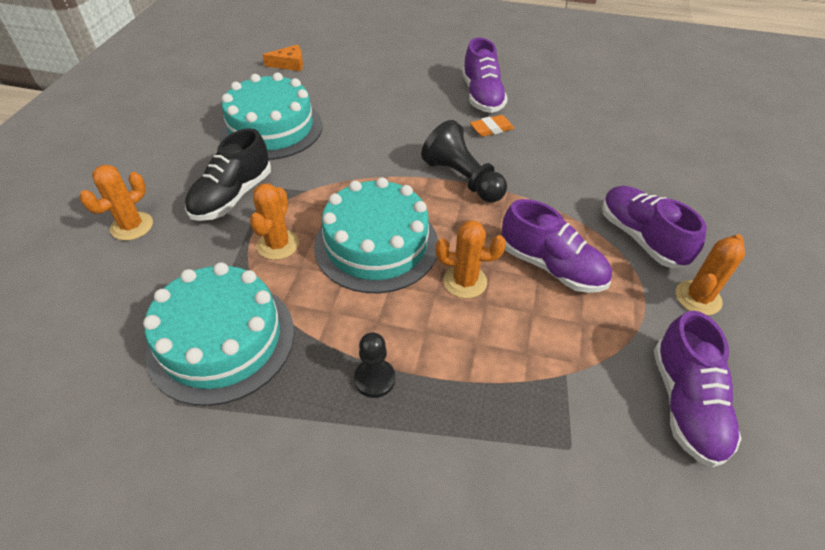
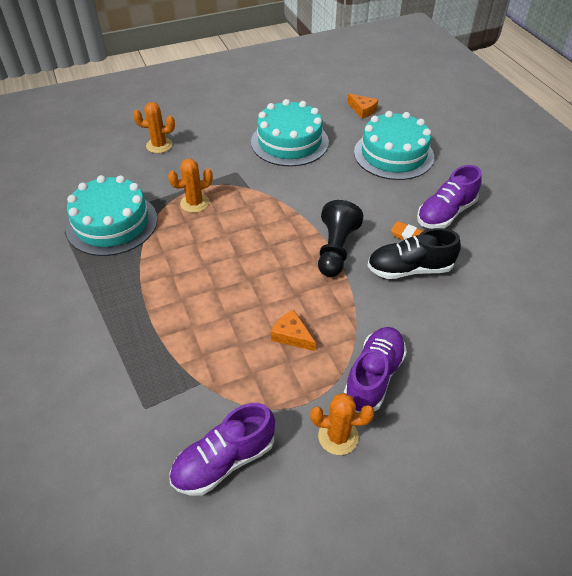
camera: 55 degrees right, 0 degrees up
(232, 196) = (215, 164): black shoe -> black shoe (409, 269)
(374, 379) = (131, 295): black pawn -> none
(376, 245) = (232, 242): turquoise cake -> turquoise cake (393, 154)
(465, 281) = (237, 298): orange cactus -> none
(551, 266) = (291, 335): purple shoe -> orange cheese

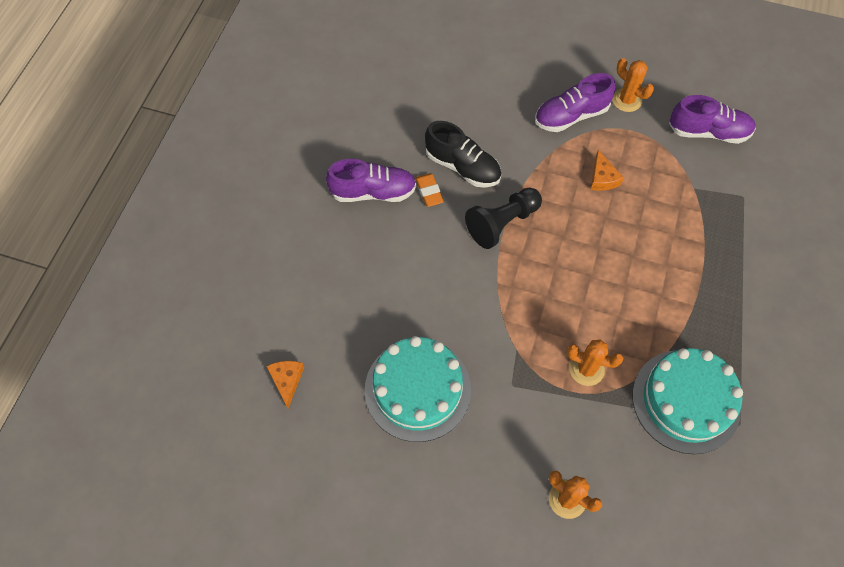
camera: 140 degrees left, 15 degrees up
(393, 154) = (334, 289): turquoise cake -> none

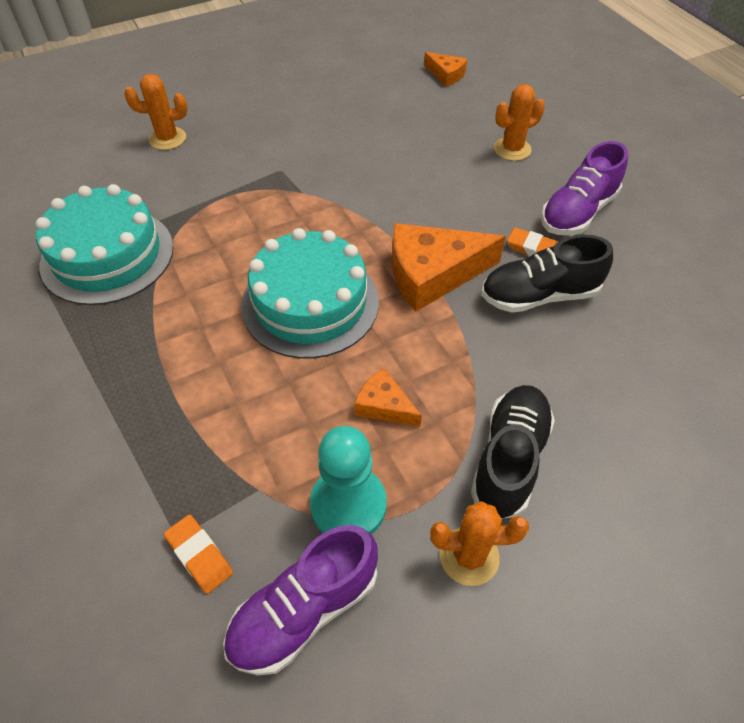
camera: 135 degrees right, 10 degrees down
(417, 389) = (351, 124): turquoise cake -> turquoise cake (310, 303)
(502, 223) = (432, 274): black pawn -> orange cheese
(571, 116) = (509, 459): purple shoe -> black shoe
(586, 369) = (225, 219): orange cactus -> orange cactus (512, 149)
(658, 152) = (348, 505): none -> turquoise pawn
(738, 181) = (199, 555): none -> orange eraser

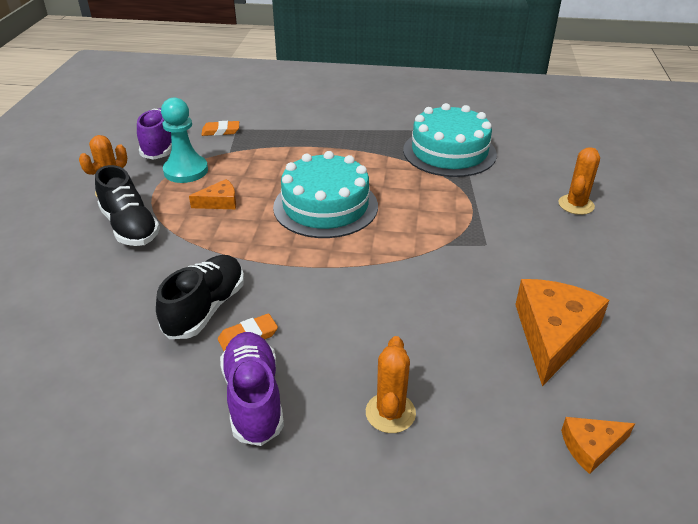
camera: 125 degrees right, 15 degrees down
(432, 274) = (289, 267): orange cheese -> orange cheese (553, 334)

